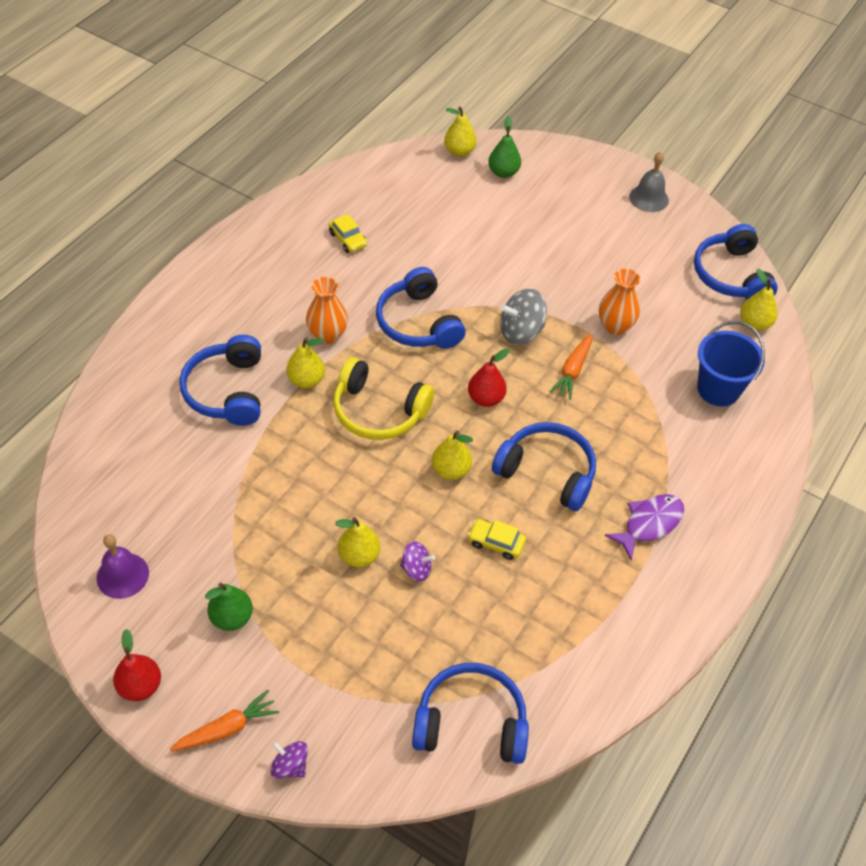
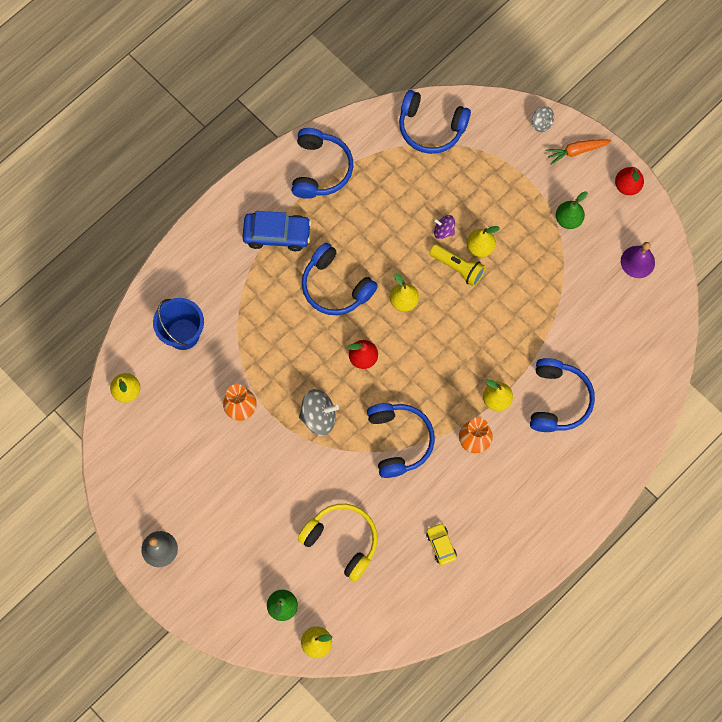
camera: 165 degrees left, 20 degrees up
(290, 766) = (541, 123): purple spinning top -> grey spinning top
(378, 411) = (446, 361): yellow headphones -> yellow headphones (342, 541)
(385, 523) = (458, 268): none -> yellow flashlight
(496, 542) = (386, 240): yellow car -> none
(572, 371) = (289, 371): orange carrot -> none
(649, 524) = (277, 234): purple fish -> blue car
(731, 275) = (124, 445): blue headphones -> blue headphones (320, 169)

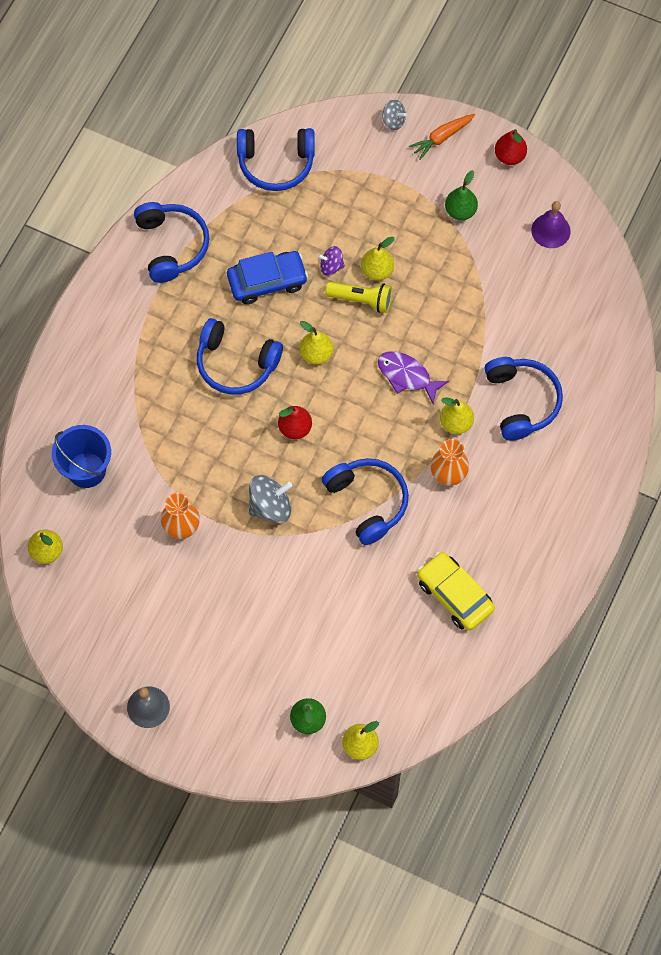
camera: 20 degrees left, 5 degrees down
(277, 234) = (150, 330): blue car -> blue car (267, 281)
(342, 541) = (346, 628): yellow headphones -> none
(441, 545) = (454, 595): yellow car -> yellow car, size x1.76
(471, 345) = (407, 376): none -> purple fish

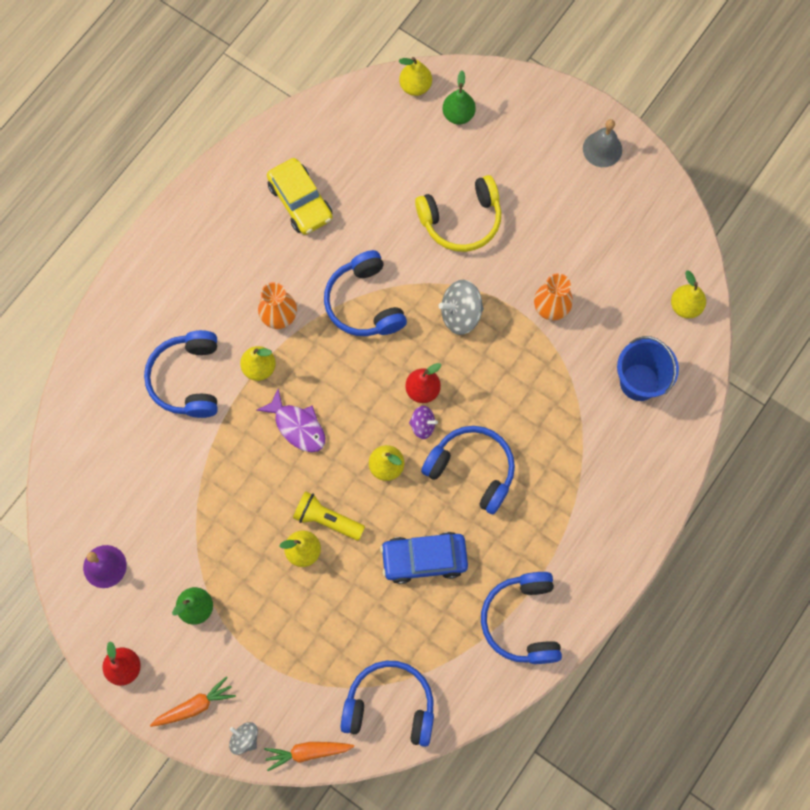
camera: 170 degrees left, 5 degrees up
(285, 603) = (461, 220): none -> yellow headphones
(331, 266) = (352, 565): purple spinning top -> purple spinning top (422, 425)
(339, 119) = (307, 752): none -> orange carrot

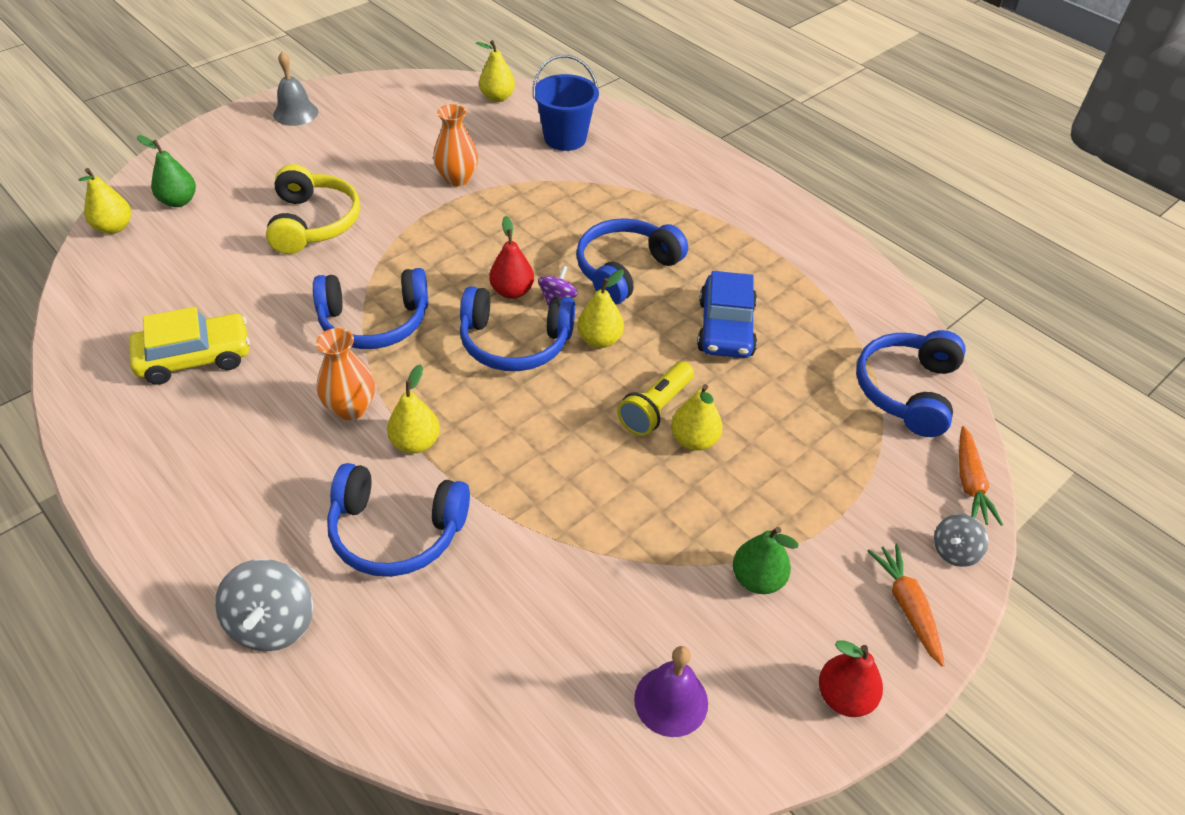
camera: 80 degrees left, 25 degrees down
(297, 426) = (517, 416): purple fish -> none
(460, 314) = (431, 244): grey spinning top -> grey spinning top (272, 623)
(522, 621) = (810, 264): blue headphones -> blue headphones (515, 342)

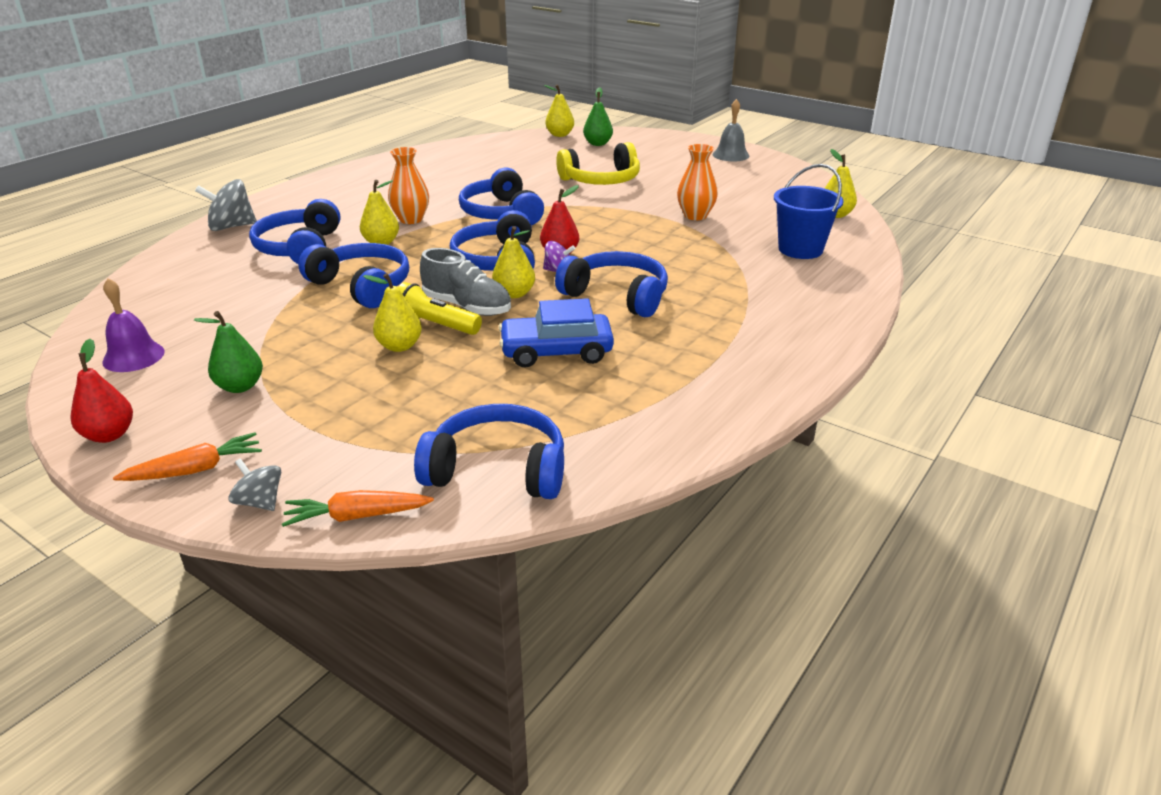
camera: 80 degrees right, 15 degrees down
(195, 358) = (447, 173): yellow car -> none
(541, 467) = (362, 286): none -> blue headphones
(619, 379) = (467, 307): none -> grey shoe

